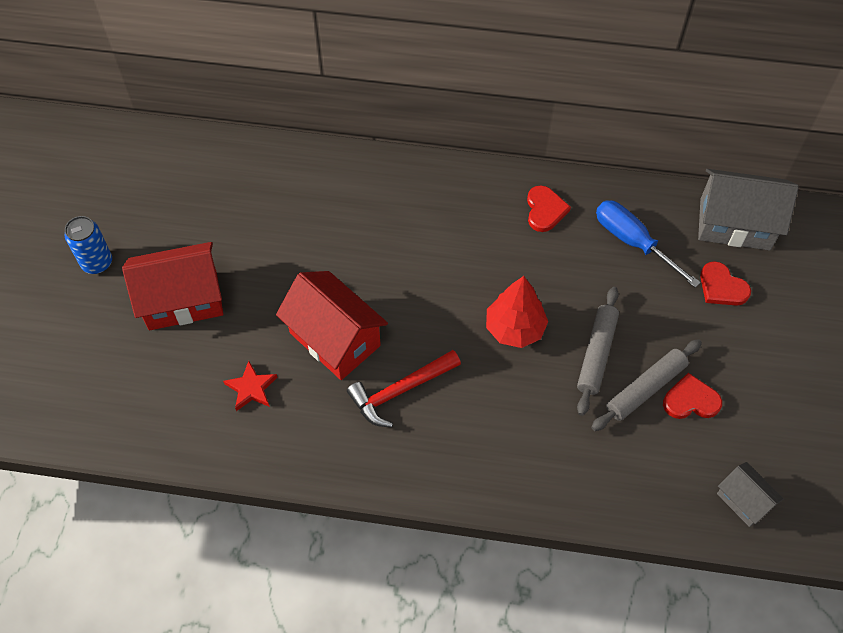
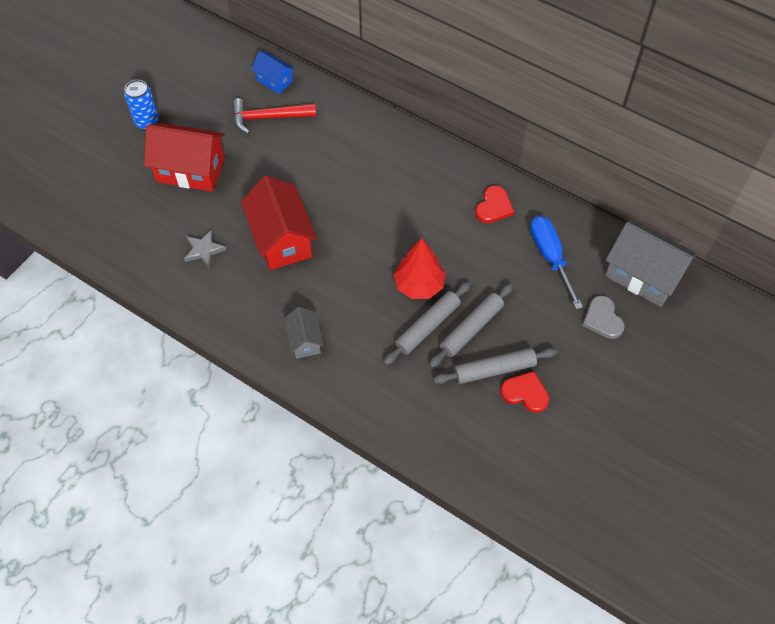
camera: 25 degrees right, 0 degrees up
(224, 159) = (274, 80): none -> blue house
(251, 388) = (204, 250): red star -> grey star
(400, 391) = (307, 295): red hammer -> red hammer (268, 118)
(550, 371) = (427, 327): none -> grey rolling pin
(722, 287) = (602, 319): red heart -> grey heart
(743, 500) = (523, 484): grey house -> grey house (305, 341)

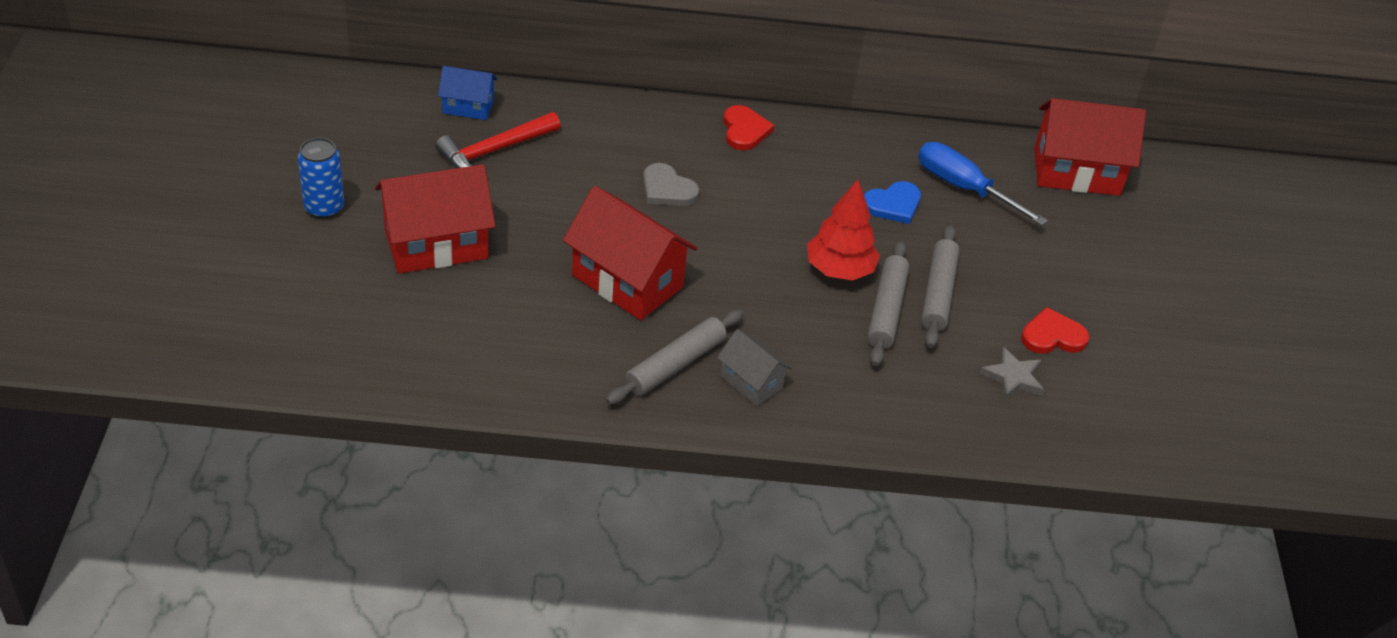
camera: 35 degrees left, 15 degrees down
(204, 250) = (532, 329): grey star -> grey star (1013, 377)
(491, 251) = (893, 205): none -> blue heart
(494, 207) = (857, 158): red heart -> red heart (744, 130)
(494, 370) = (999, 326): grey rolling pin -> grey rolling pin (675, 365)
(602, 319) = (1071, 230): grey heart -> grey heart (667, 189)
(642, 276) = (1076, 172): grey house -> red house

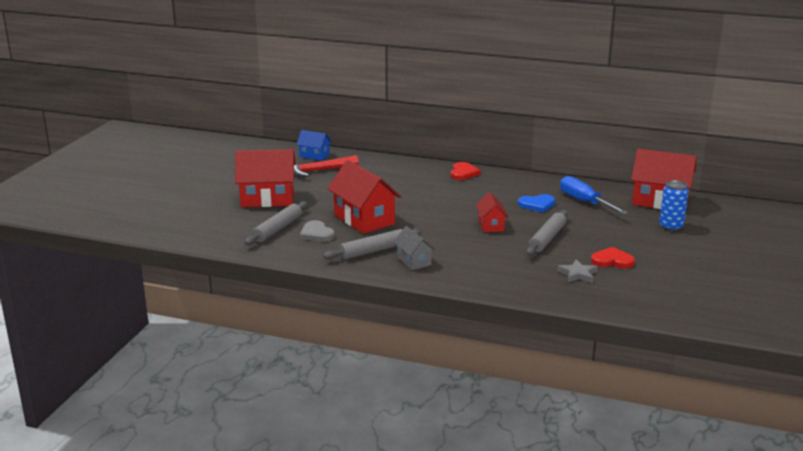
camera: 20 degrees right, 20 degrees down
(324, 207) = (217, 183): blue can -> blue can (671, 226)
(667, 189) = (406, 190): grey heart -> grey heart (316, 234)
(839, 270) = (491, 225): red tree -> red house
(886, 310) = (511, 242): grey rolling pin -> grey rolling pin (277, 229)

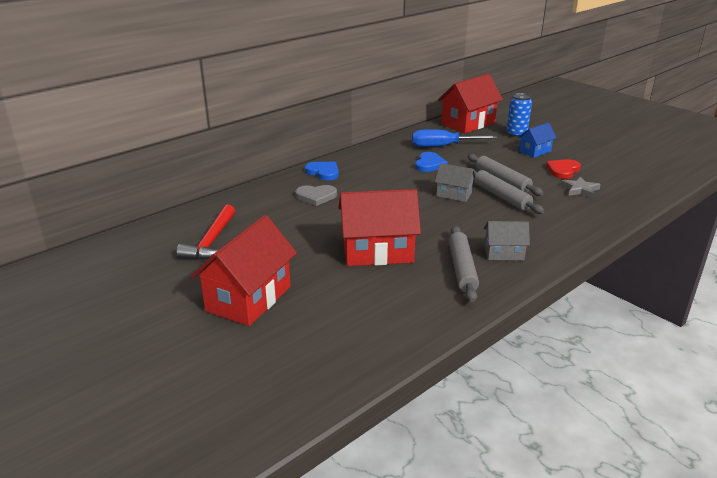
camera: 60 degrees left, 5 degrees up
(277, 229) = (348, 315): grey rolling pin -> grey rolling pin (501, 197)
(314, 155) = (164, 232): blue house -> blue house (535, 151)
(316, 234) = (387, 291): grey heart -> grey heart (316, 196)
(463, 173) = (323, 172): red heart -> blue heart
(491, 225) = (454, 194): red house -> grey house

